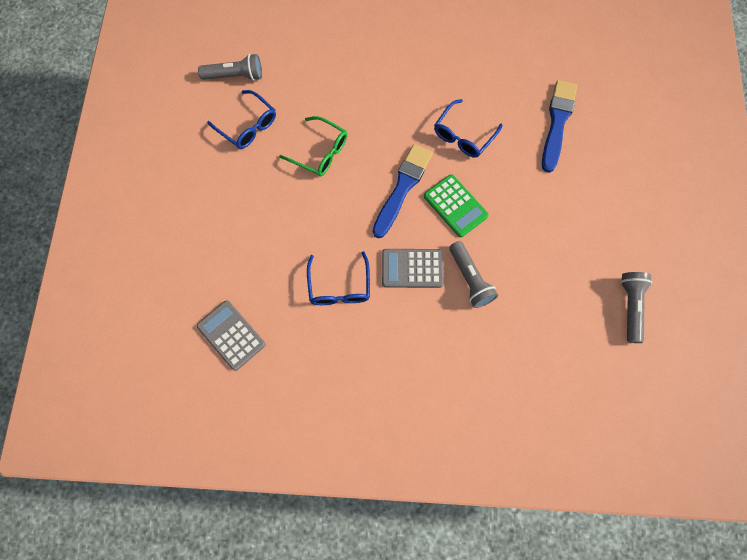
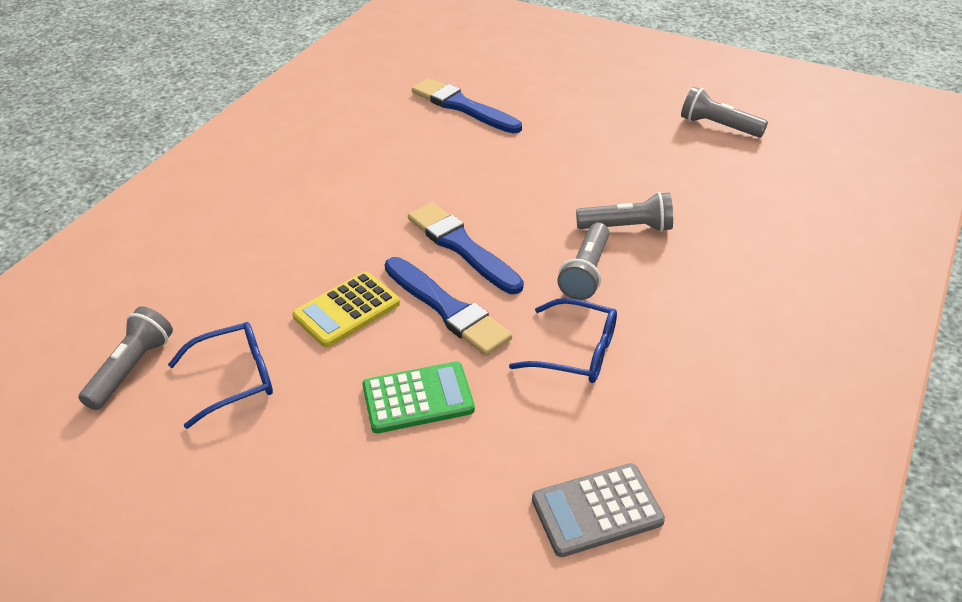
camera: 65 degrees left, 30 degrees down
(320, 152) = (347, 310): green glasses -> yellow calculator
(344, 203) = (447, 309): none -> blue brush
(412, 268) = (585, 272): grey calculator -> grey flashlight
(455, 206) = (518, 210): green calculator -> green calculator (418, 398)
(463, 135) = (425, 176): blue glasses -> none

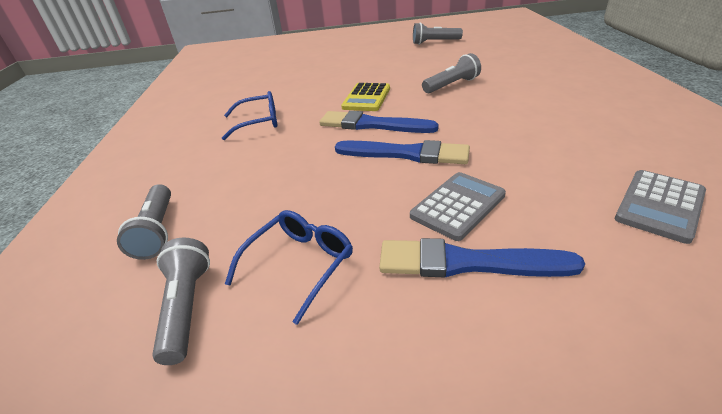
camera: 30 degrees left, 5 degrees down
(347, 310) = (338, 183): yellow calculator -> yellow calculator (366, 98)
(418, 398) = (458, 206): green calculator -> grey calculator
(463, 107) = (288, 75): blue brush -> blue brush (467, 263)
(576, 352) = (512, 140): blue glasses -> blue glasses (258, 122)
(585, 272) = (460, 108): grey flashlight -> grey flashlight (157, 231)

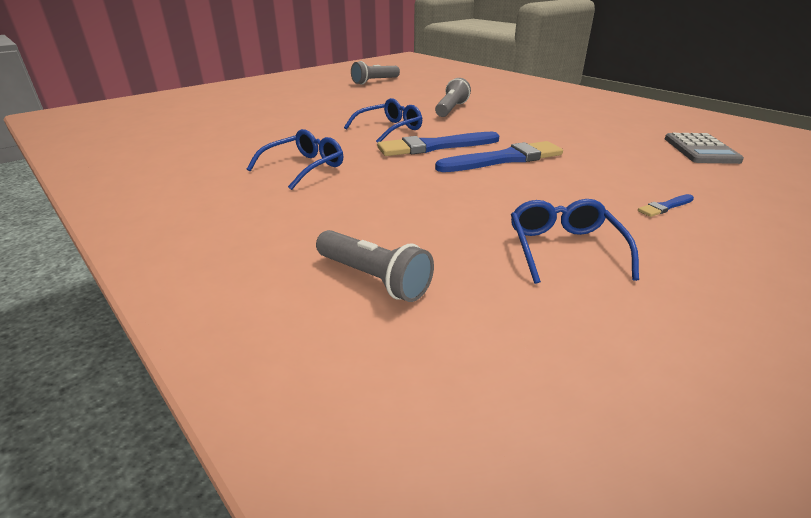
camera: 40 degrees left, 5 degrees down
(187, 307) = (531, 312): grey flashlight -> none
(366, 98) = (389, 129): yellow calculator -> blue glasses
(458, 206) = (601, 179): grey calculator -> none
(467, 263) = (665, 207): blue brush -> blue brush, size x0.45

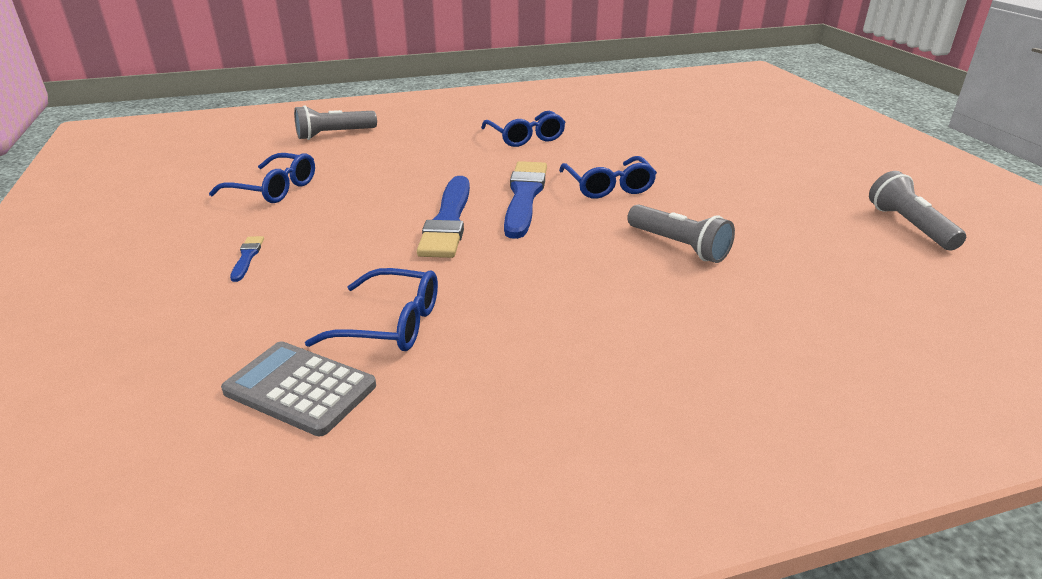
camera: 115 degrees right, 0 degrees up
(627, 146) = (390, 324): none -> blue glasses

